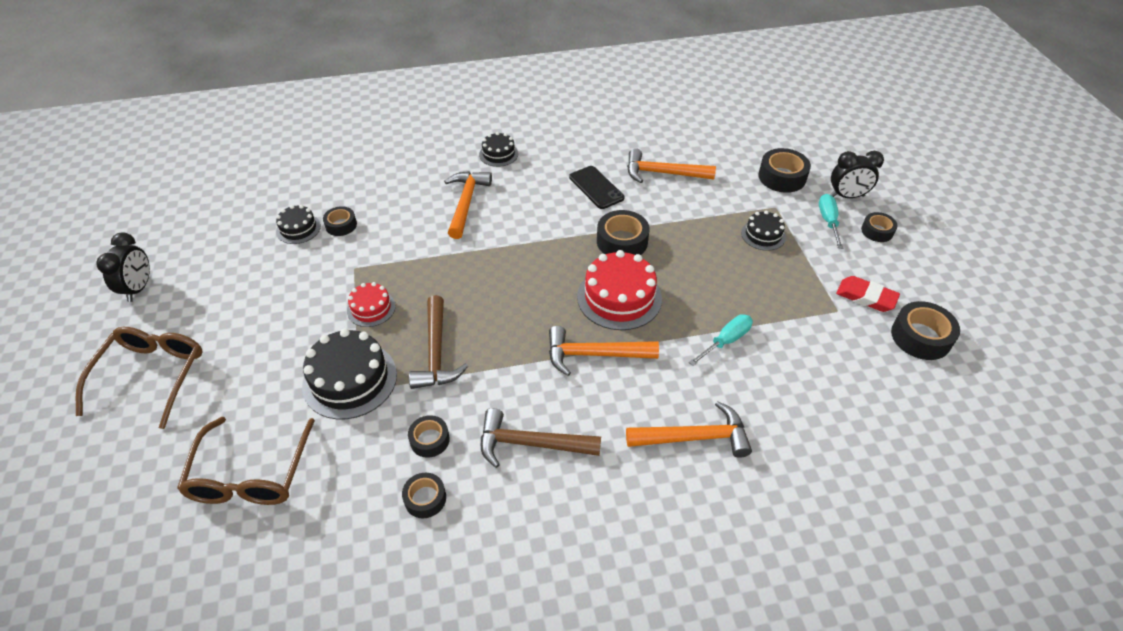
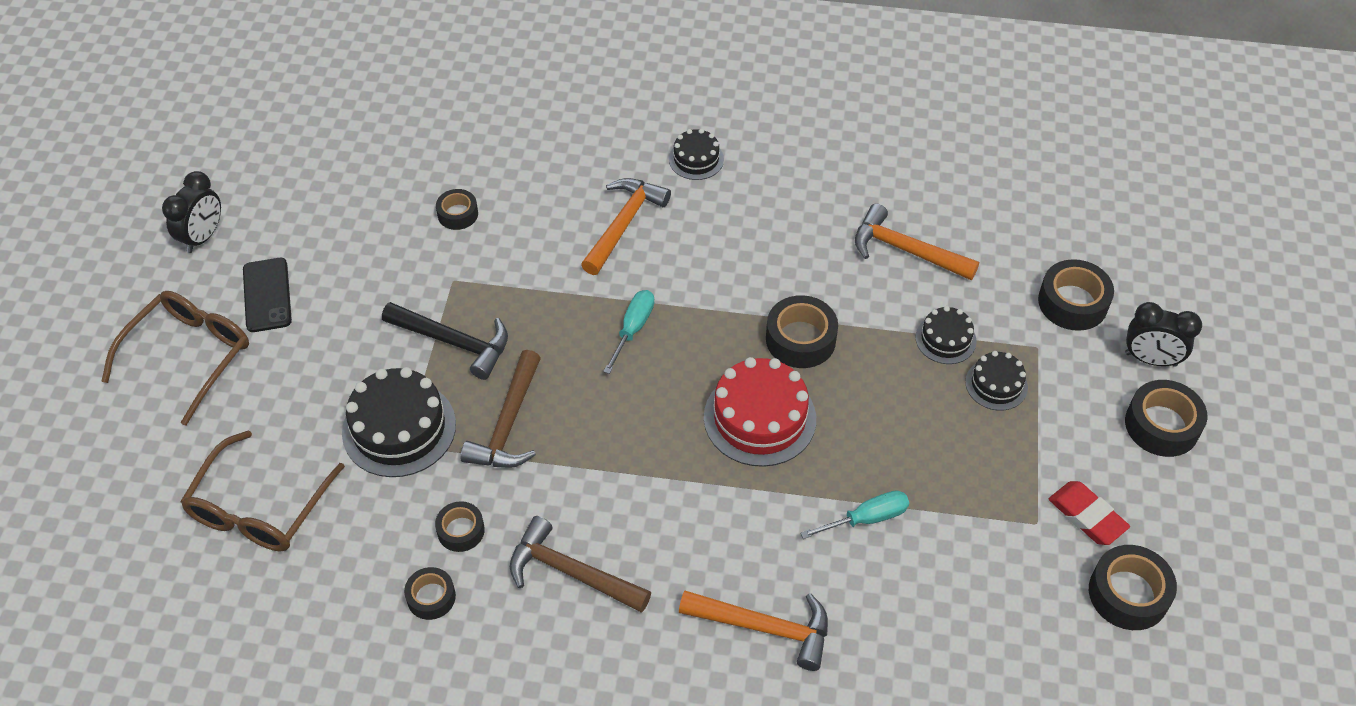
camera: 20 degrees right, 5 degrees up
(298, 229) = (405, 205): black cake -> black cake (945, 339)
(371, 308) = (454, 342): red cake -> black hammer
(594, 355) = (693, 485): orange hammer -> none
(596, 188) = (803, 248): black phone -> black phone (267, 295)
(828, 221) = (1100, 390): turquoise screwdriver -> turquoise screwdriver (633, 329)
(877, 231) = (1162, 425): black tape -> black tape, size x1.63

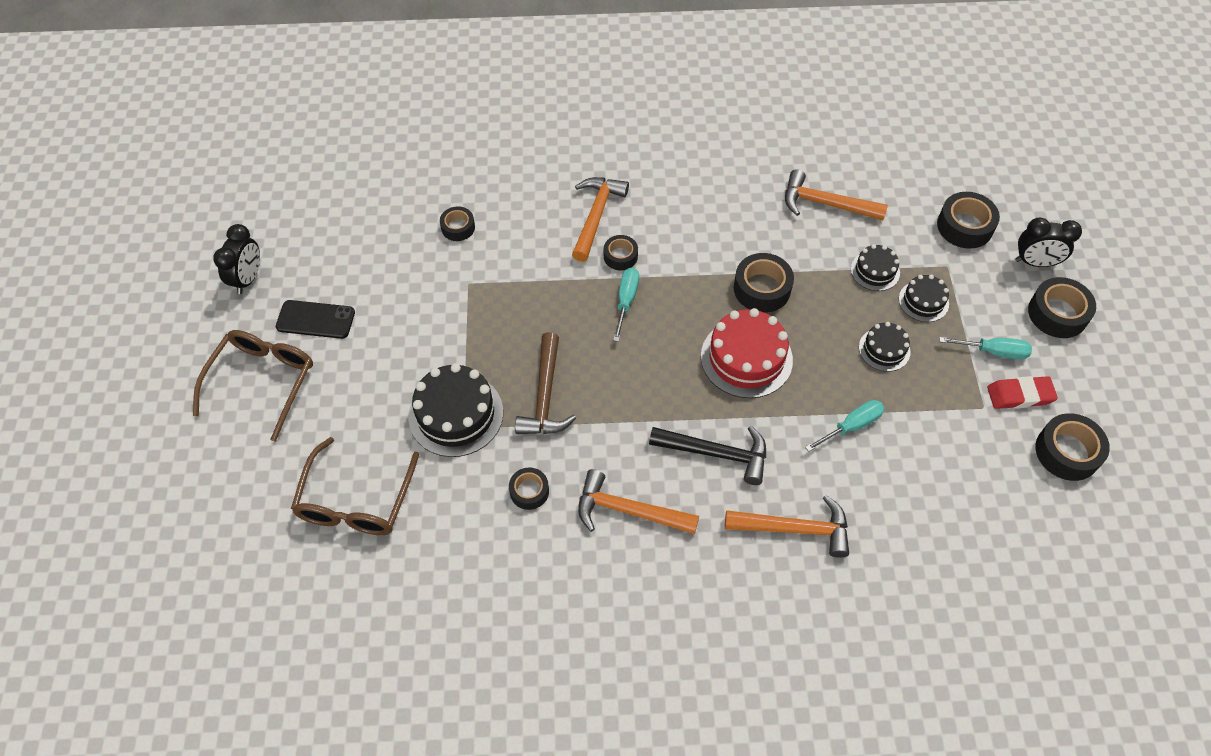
camera: 10 degrees left, 5 degrees up
(267, 295) = (315, 320): black phone -> black phone turned 60 degrees counterclockwise
(431, 597) = (519, 551): black tape -> black tape (620, 256)
(454, 342) = (483, 335): black hammer -> black hammer (716, 453)
(571, 572) = (628, 511): brown hammer -> orange hammer
(696, 159) = (640, 154): black cake -> black cake (884, 349)
(1067, 458) = (993, 351): none -> turquoise screwdriver
(1087, 516) = (1020, 395): red eraser -> red eraser turned 45 degrees counterclockwise

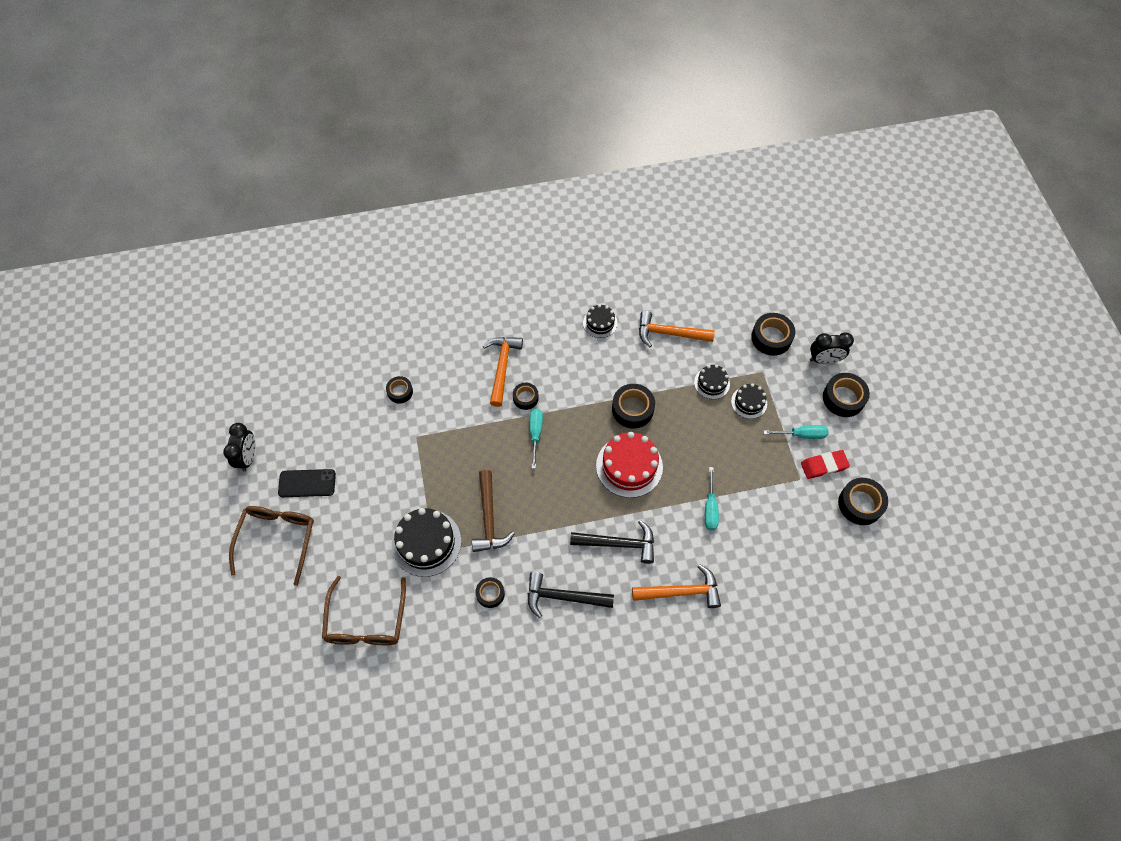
camera: 10 degrees left, 5 degrees up
(628, 511) = (563, 597): orange hammer -> black hammer
(851, 426) = (710, 508): turquoise screwdriver -> turquoise screwdriver turned 135 degrees clockwise
(884, 349) = (726, 444): black cake -> black cake (600, 323)

